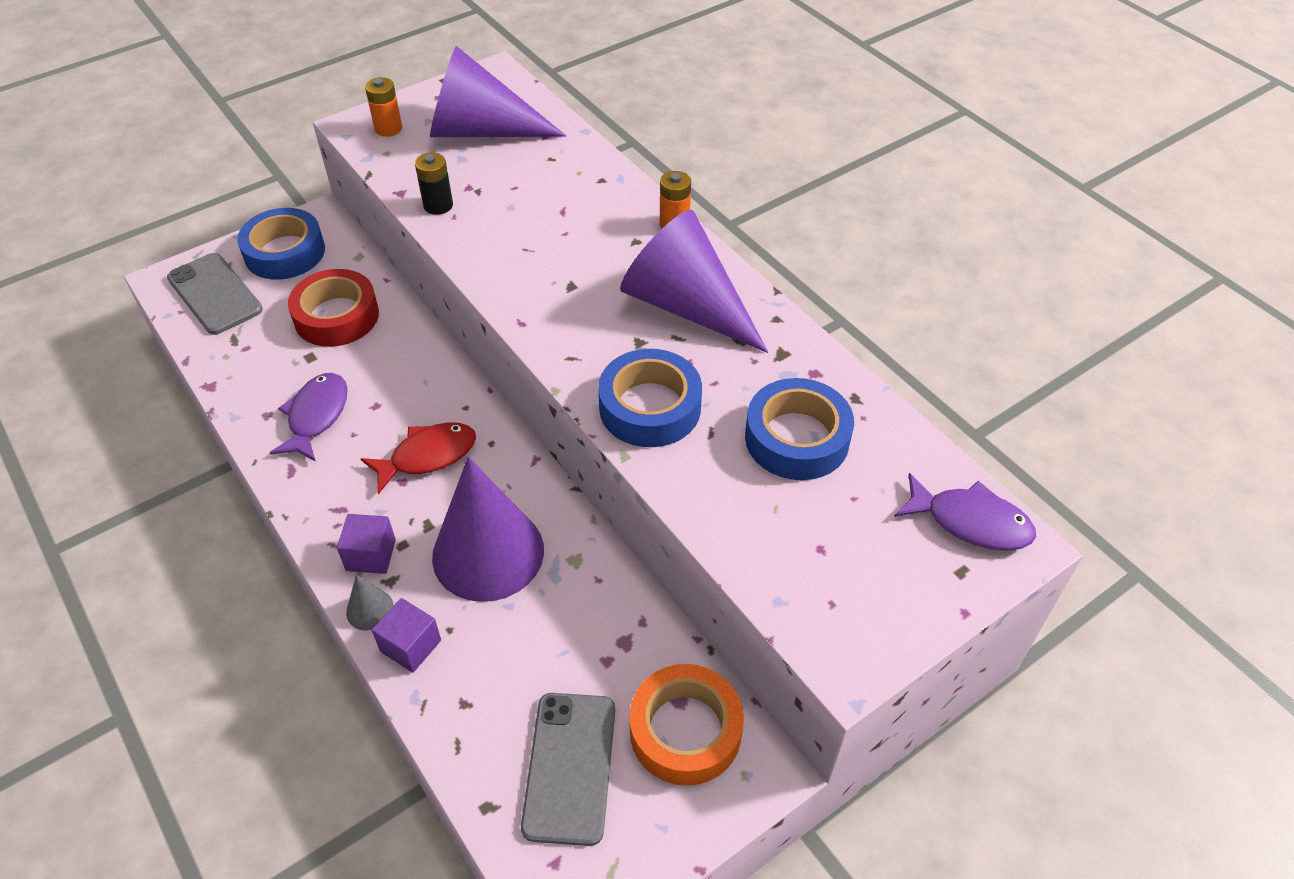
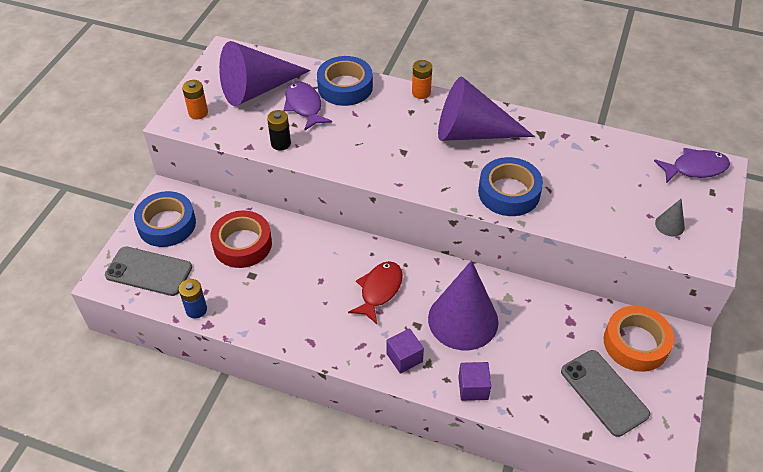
camera: 35 degrees left, 0 degrees up
(216, 362) = (196, 309): none -> blue battery
(316, 416) = (293, 305): purple fish -> purple fish (304, 106)
(370, 609) = (433, 384): grey cone -> grey cone (669, 225)
(797, 438) = (589, 171): blue tape -> blue tape (345, 87)

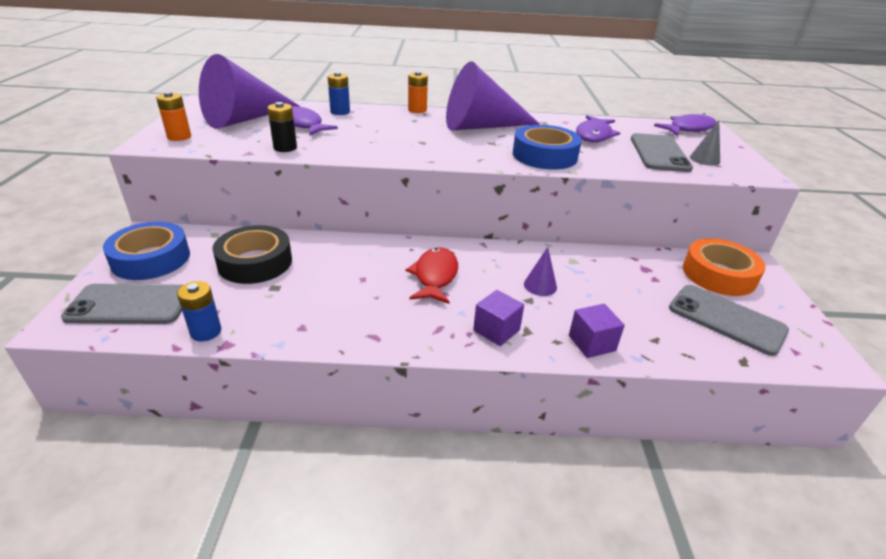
camera: 20 degrees left, 15 degrees down
(242, 244) = (255, 262): red tape -> black tape
(345, 87) = (340, 112): blue tape -> blue battery
(463, 320) = (540, 285): purple cone -> purple cone, size x0.41
(580, 165) = (594, 135): none -> purple fish
(628, 207) = (659, 153): none -> grey phone

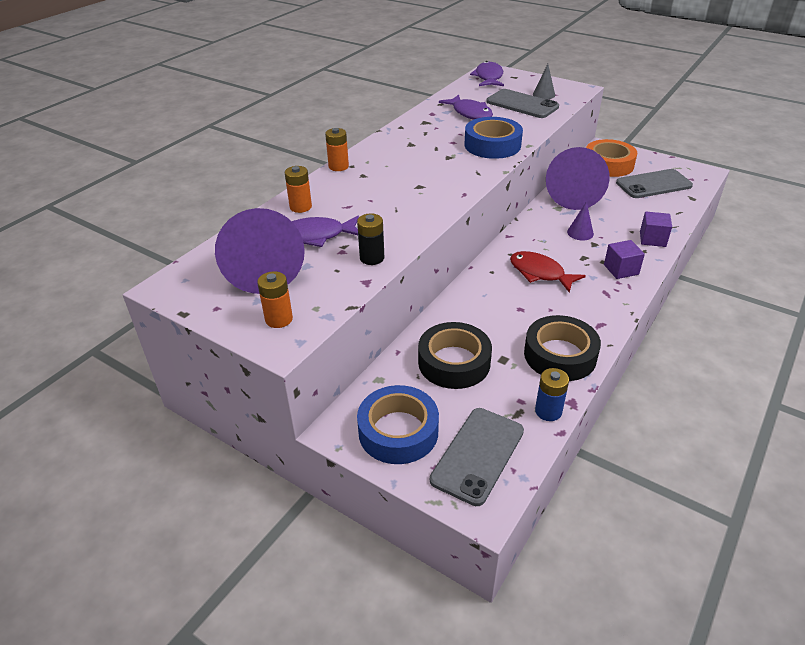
camera: 55 degrees left, 5 degrees up
(301, 320) = (560, 355): none -> black tape
(340, 112) = (300, 207): blue battery -> orange battery
(481, 126) = (409, 150): purple cone -> purple cone (575, 193)

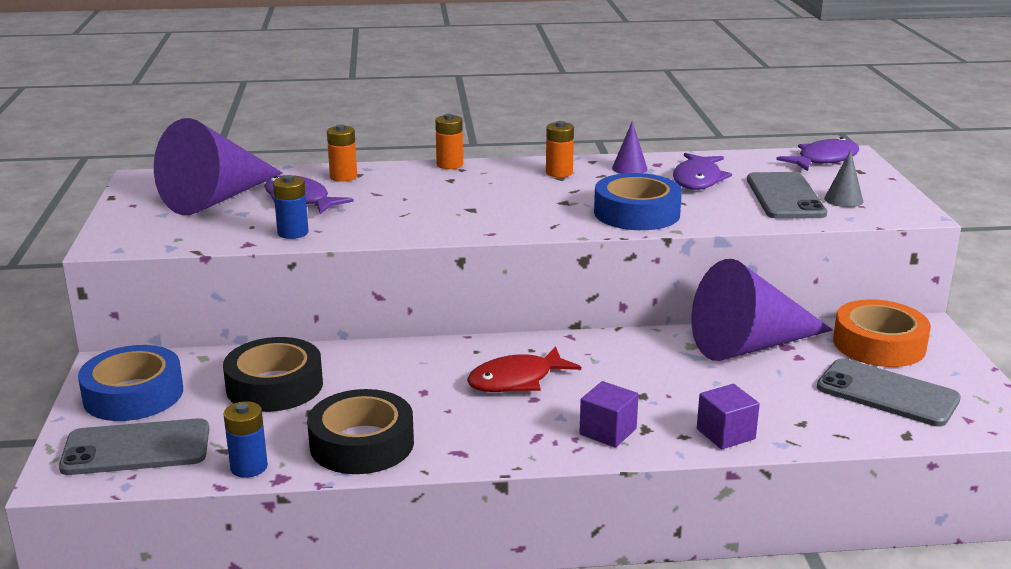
camera: 50 degrees right, 15 degrees down
(279, 319) = (142, 231): orange battery -> orange battery (559, 173)
(372, 258) = (293, 233): black battery -> blue battery
(540, 273) = (516, 380): red fish -> red fish turned 120 degrees counterclockwise
(580, 233) = (653, 378): purple cone -> purple cone (629, 168)

